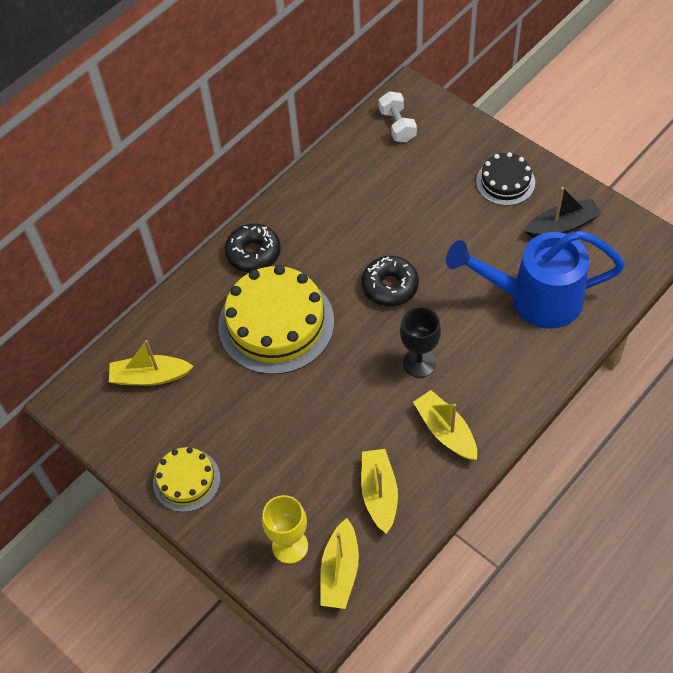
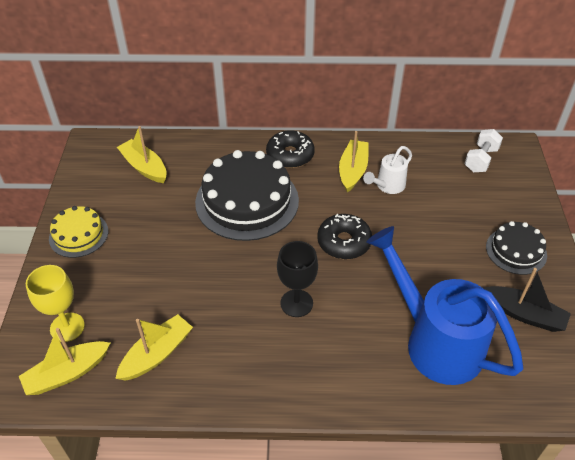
camera: 45 degrees right, 10 degrees down
(276, 323) = (247, 201): yellow cake -> black cake
(361, 210) = (388, 186): none -> white watering can
(445, 431) = (251, 361): yellow boat -> yellow boat (352, 170)

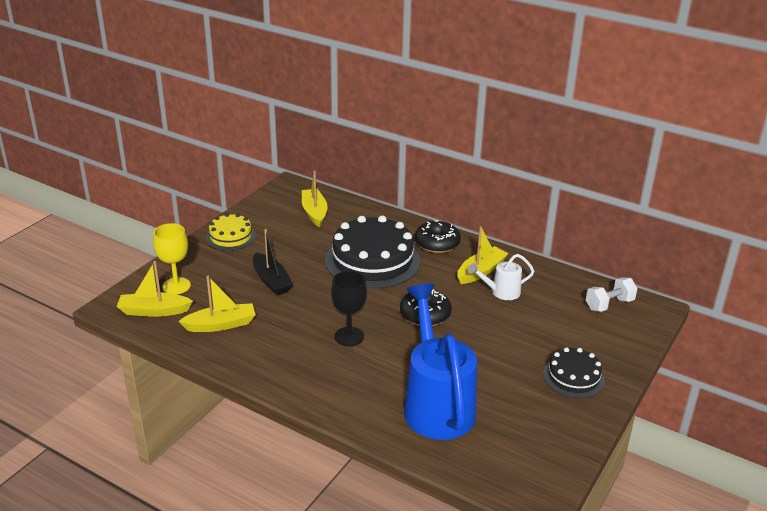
camera: 30 degrees right, 15 degrees down
(524, 314) = (534, 420): black boat -> black boat (271, 281)

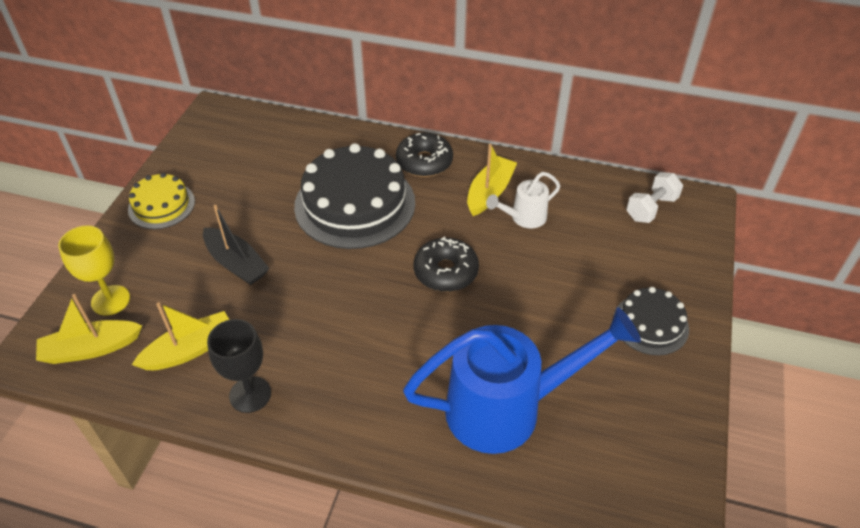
camera: 15 degrees left, 15 degrees up
(314, 212) = (259, 146): yellow boat -> none
(349, 336) = (363, 328): black goblet -> black goblet (250, 394)
(436, 404) = (506, 408): blue watering can -> blue watering can turned 105 degrees clockwise

